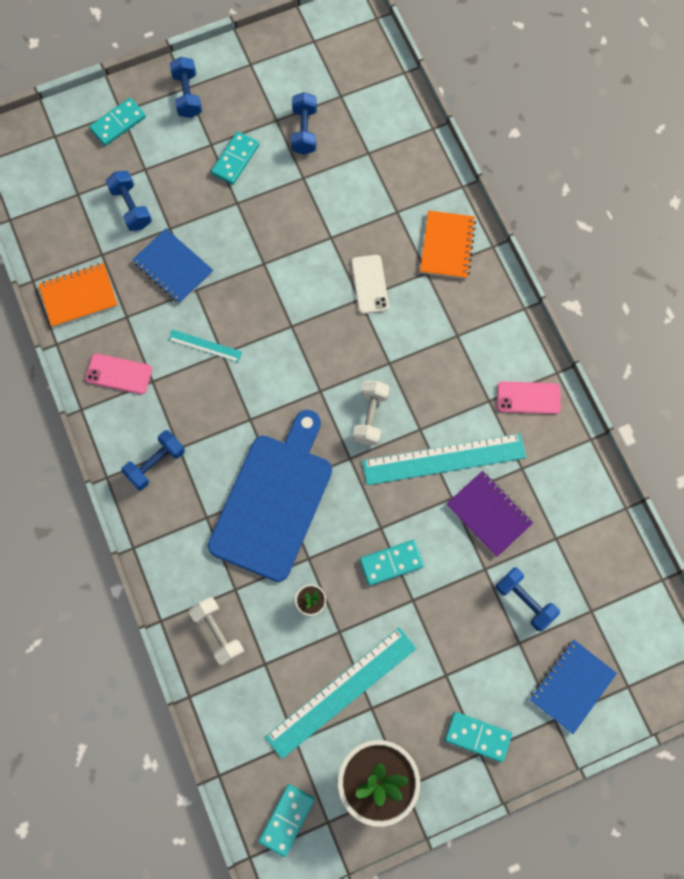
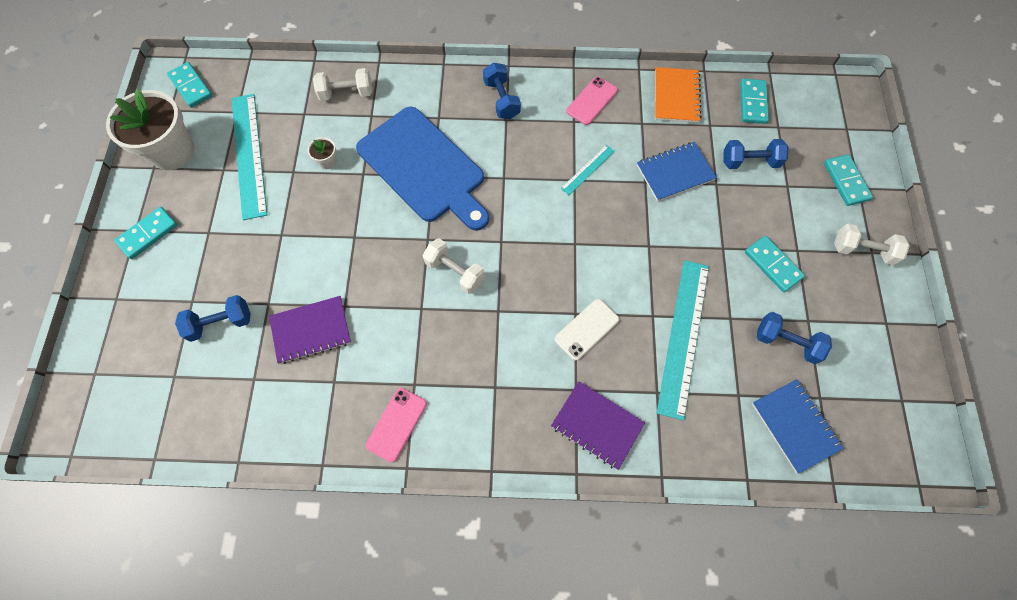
camera: 115 degrees right, 5 degrees down
(187, 95) = (862, 250): blue dumbbell -> white dumbbell
(369, 284) = (586, 329): white phone -> white phone turned 60 degrees counterclockwise
(391, 563) = (320, 232): turquoise domino -> turquoise domino (753, 103)
(444, 459) = (382, 316): turquoise ruler -> turquoise ruler (683, 336)
(447, 246) = (597, 425): orange notebook -> purple notebook
(572, 686) = (129, 326): blue notebook -> blue notebook (794, 426)

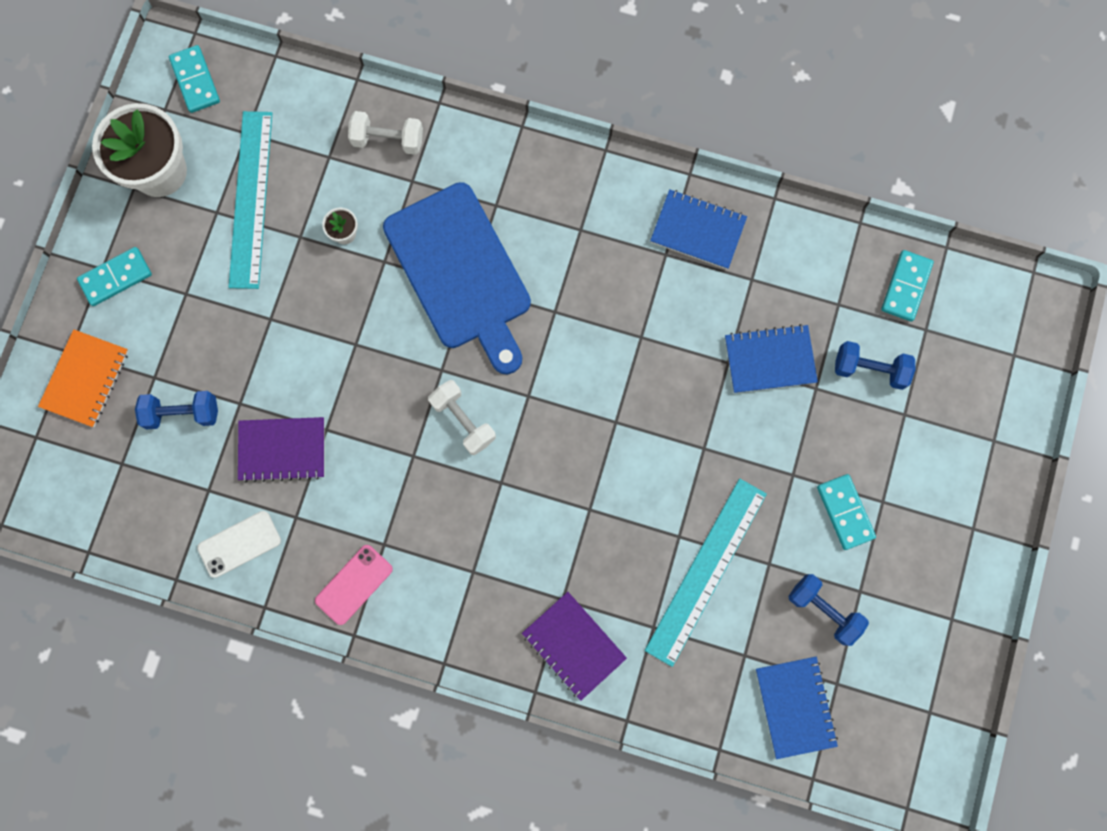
camera: 15 degrees right, 10 degrees up
(501, 100) = (582, 199): blue dumbbell -> none
(586, 329) = (596, 532): white phone -> white phone (239, 544)
(588, 169) = (662, 327): turquoise ruler -> none
(592, 101) = (697, 230): pink phone -> blue notebook
(676, 96) = (809, 252): orange notebook -> orange notebook (85, 379)
(846, 181) = (981, 427): turquoise domino -> none
(862, 250) = (962, 523): white dumbbell -> none

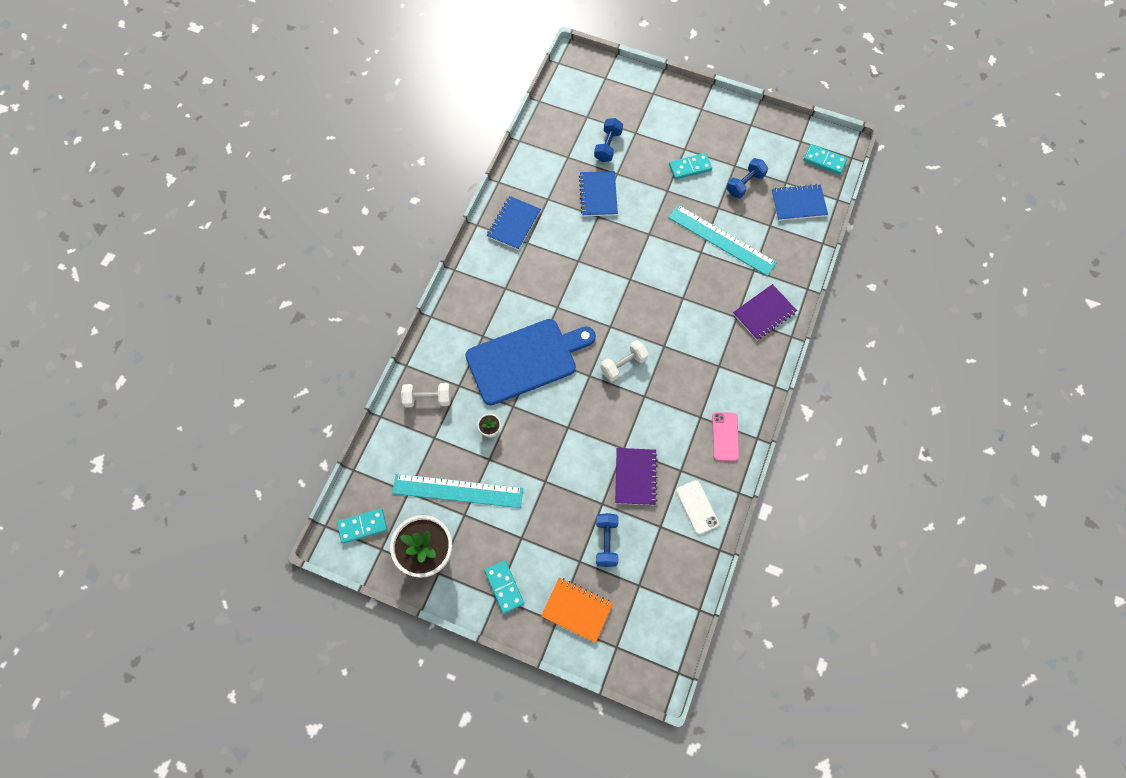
camera: 85 degrees left, 10 degrees down
(354, 584) = (725, 436): pink phone -> pink phone turned 45 degrees clockwise
(388, 140) = (428, 399): white dumbbell -> white dumbbell turned 75 degrees clockwise
(906, 287) = (560, 123): turquoise domino -> turquoise domino (824, 160)

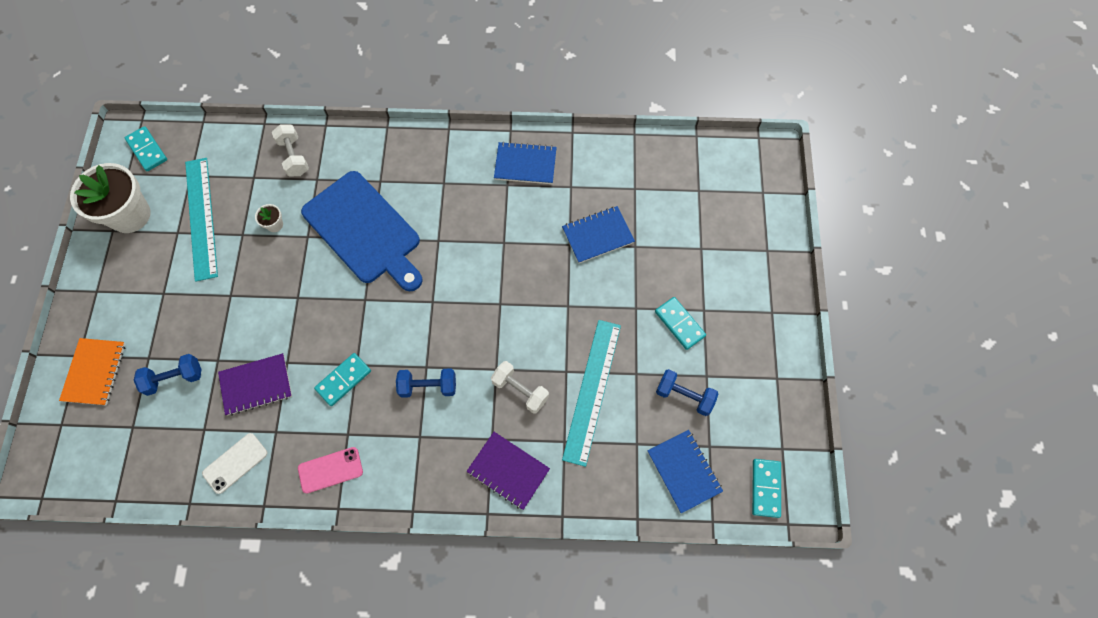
camera: 70 degrees right, 0 degrees up
(504, 587) = (108, 295): turquoise domino -> turquoise domino (343, 380)
(608, 146) = (668, 225): blue dumbbell -> blue dumbbell (428, 386)
(623, 365) = (388, 330): white dumbbell -> white dumbbell (520, 390)

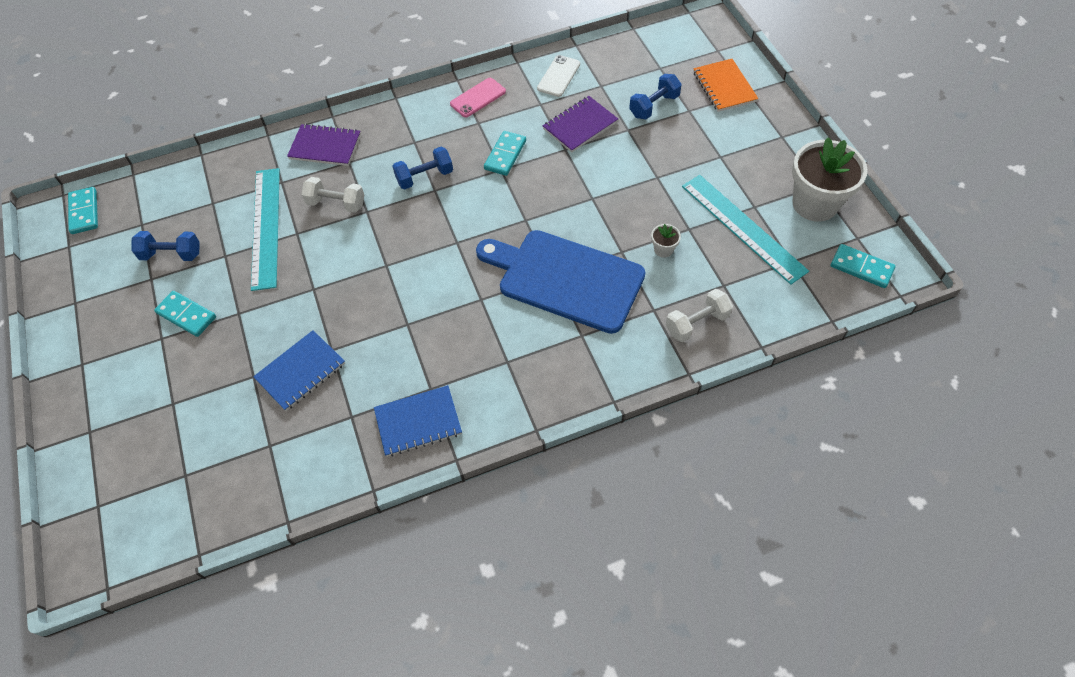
camera: 160 degrees right, 10 degrees down
(294, 157) = (697, 323): white dumbbell -> white dumbbell turned 75 degrees counterclockwise
(684, 471) = (164, 198): blue notebook -> none

